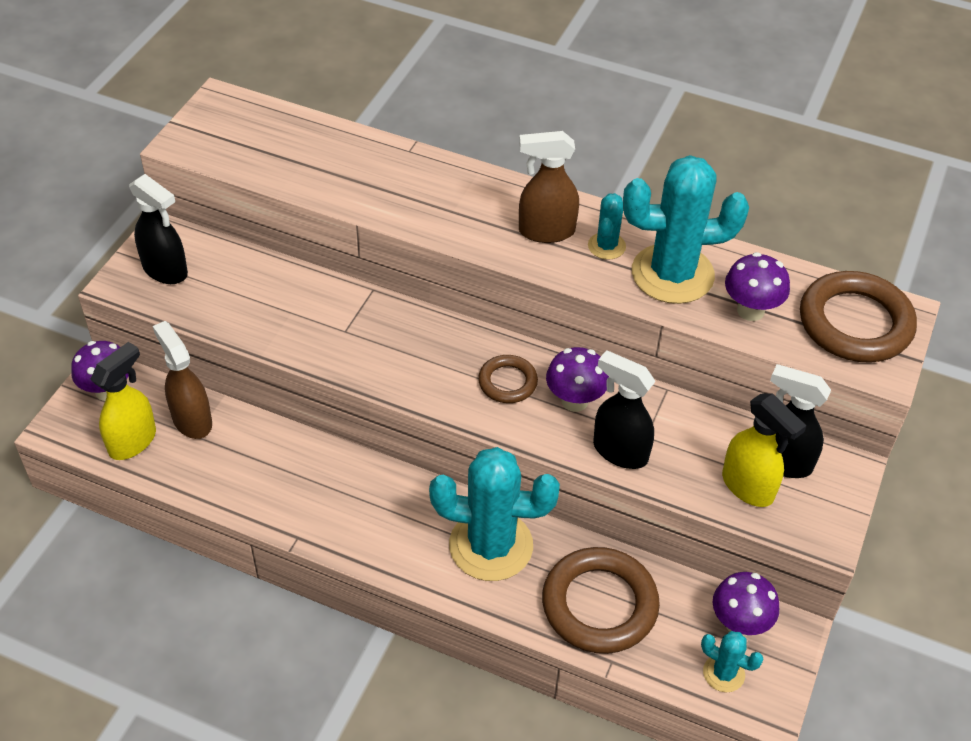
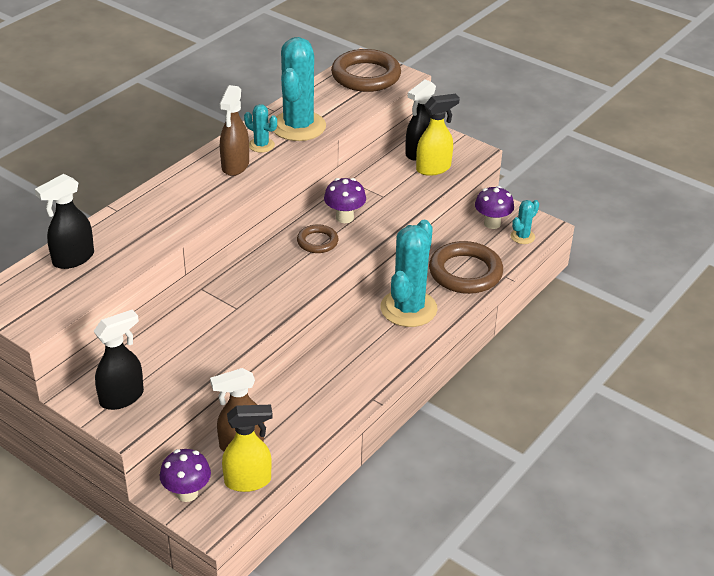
camera: 75 degrees left, 10 degrees down
(133, 441) = (248, 481): yellow spray bottle -> yellow spray bottle turned 120 degrees clockwise
(619, 451) = (391, 208): black spray bottle -> black spray bottle (73, 259)
(750, 310) = (341, 106): purple mushroom -> none

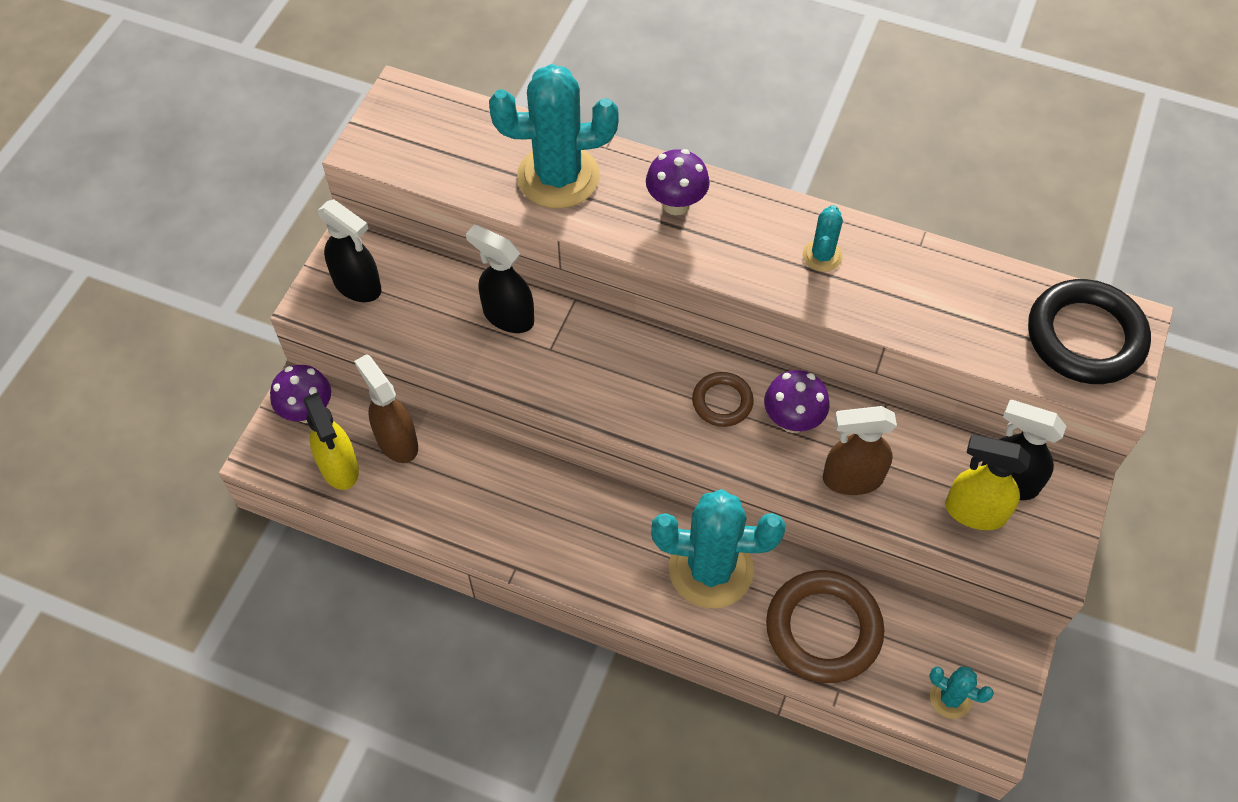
camera: 75 degrees right, 20 degrees up
(73, 259) = (494, 140): black spray bottle -> black spray bottle (508, 316)
(235, 166) = (757, 240): brown spray bottle -> brown spray bottle (851, 478)
(298, 126) = (892, 286): turquoise cactus -> turquoise cactus (558, 177)
(366, 76) = (1085, 337): brown ring -> black ring
(434, 168) = (974, 511): yellow spray bottle -> yellow spray bottle turned 150 degrees clockwise
(492, 223) = (964, 645): purple mushroom -> purple mushroom (676, 204)

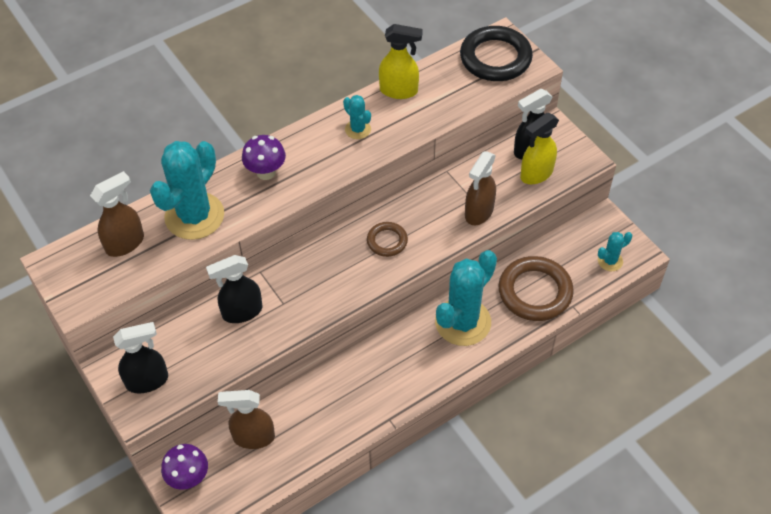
camera: 55 degrees left, 5 degrees down
(339, 467) = (245, 480): yellow spray bottle -> yellow spray bottle (399, 91)
(472, 139) = (125, 243): none -> brown spray bottle
(792, 420) = (424, 217): purple mushroom -> none

